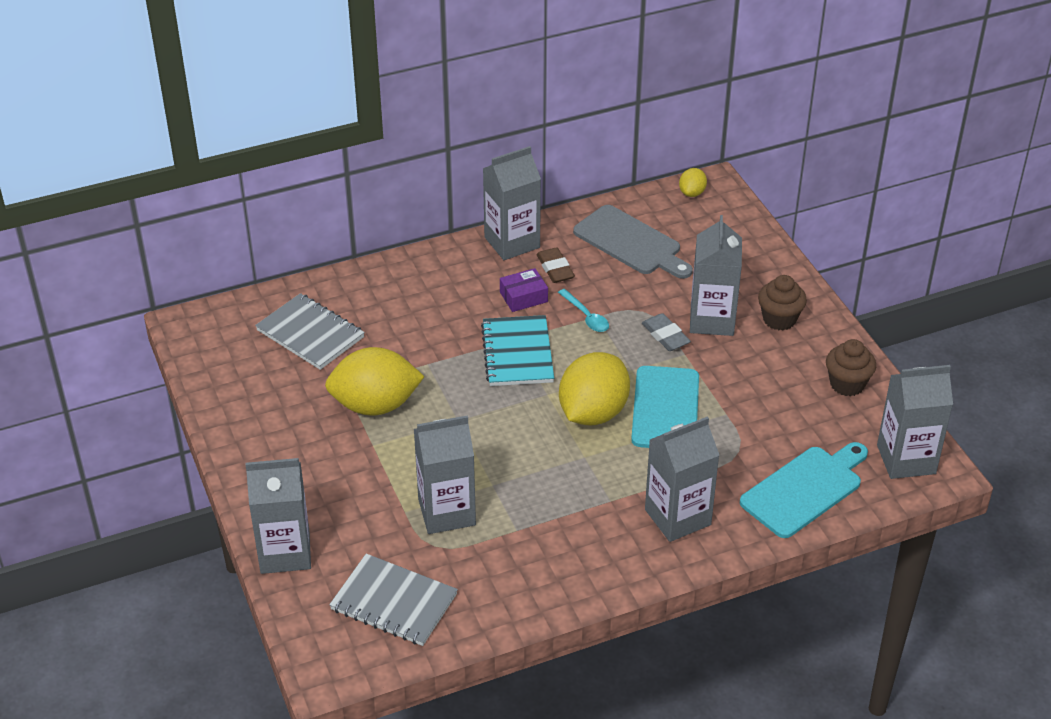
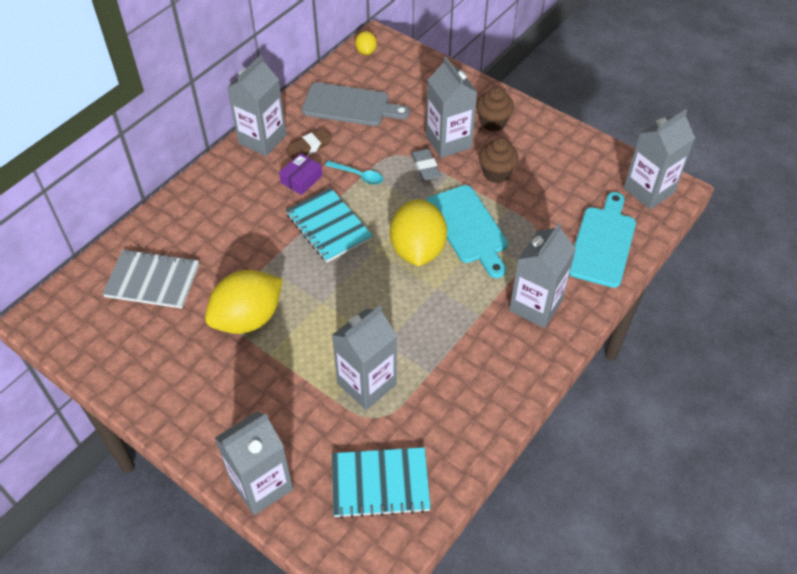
camera: 30 degrees left, 10 degrees up
(394, 602) = (380, 483): grey notebook -> turquoise notebook
(555, 269) = (309, 147): brown eraser -> brown eraser turned 75 degrees counterclockwise
(665, 336) = (425, 167): grey eraser -> grey eraser turned 45 degrees clockwise
(847, 384) = (571, 152): brown cupcake -> brown cupcake (496, 173)

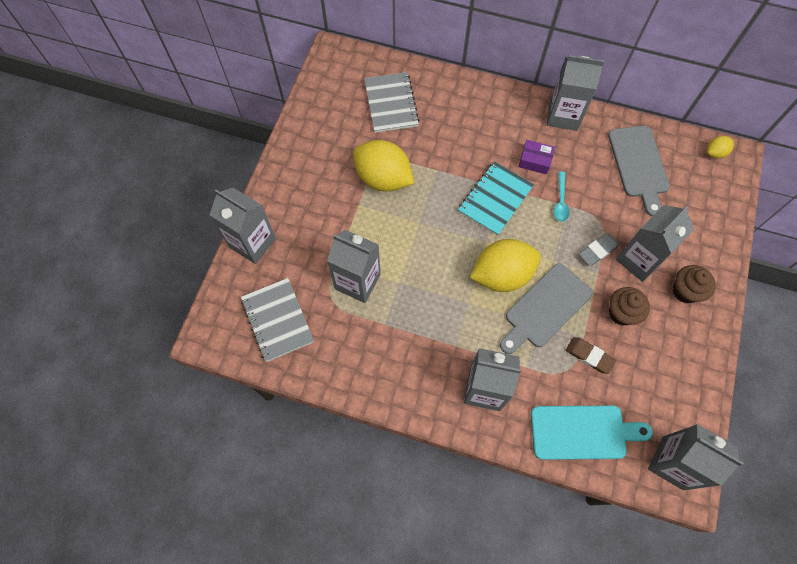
camera: 70 degrees right, 15 degrees up
(309, 147) = (572, 153): brown eraser -> brown eraser (589, 356)
(380, 483) = (277, 320): turquoise notebook -> grey notebook
(468, 227) = (545, 308): turquoise cutting board -> grey cutting board

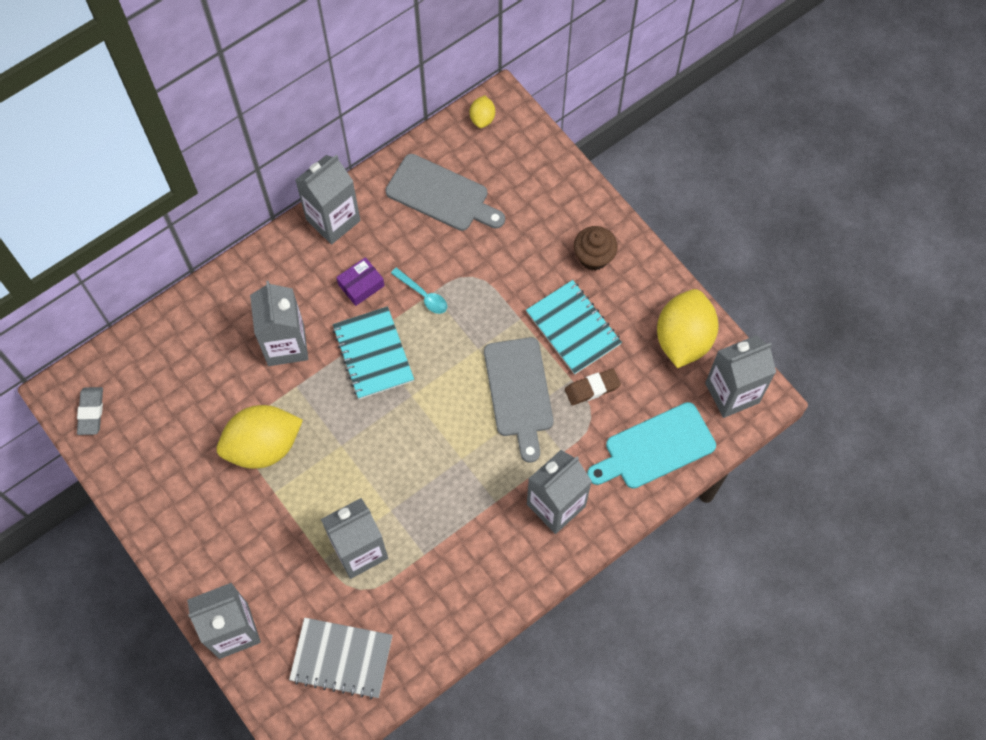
camera: 55 degrees left, 0 degrees up
(391, 104) = (180, 377): grey notebook -> none
(502, 275) = (457, 407): yellow lemon -> yellow lemon (683, 339)
(583, 432) = (655, 447): turquoise cutting board -> turquoise cutting board turned 150 degrees counterclockwise
(597, 251) = (498, 301): grey eraser -> grey eraser (91, 412)
(621, 313) = (573, 328): brown cupcake -> turquoise notebook
(639, 260) = (535, 272): grey carton -> grey carton (286, 345)

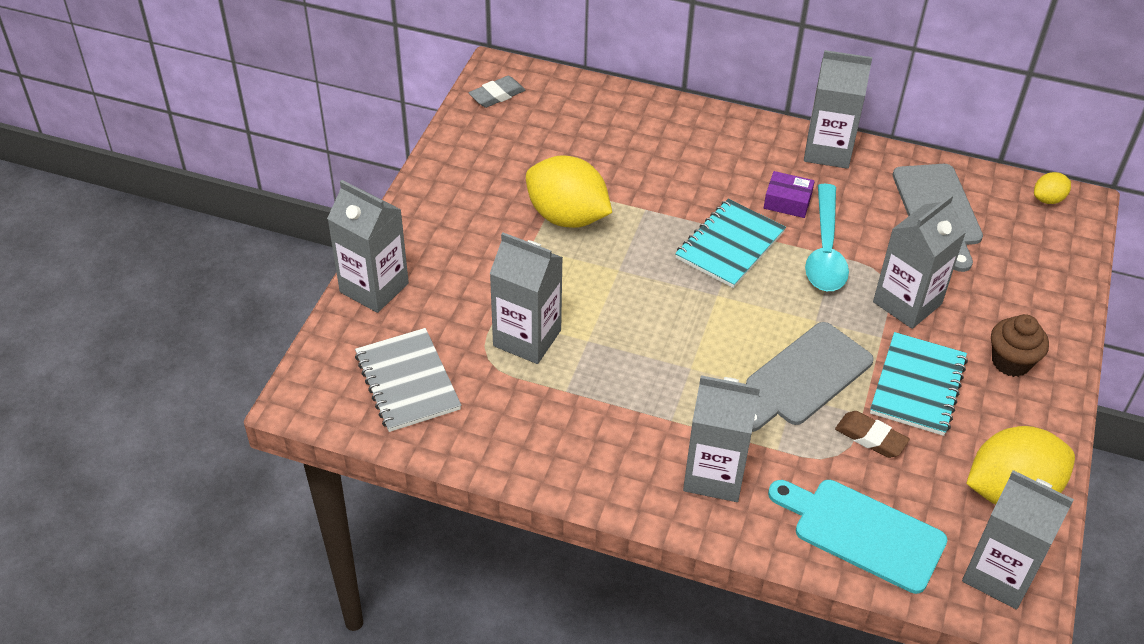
camera: 55 degrees right, 20 degrees down
(286, 345) = (677, 181): grey carton -> grey carton (907, 303)
(423, 295) = (825, 250): turquoise spoon -> turquoise spoon, size x1.87

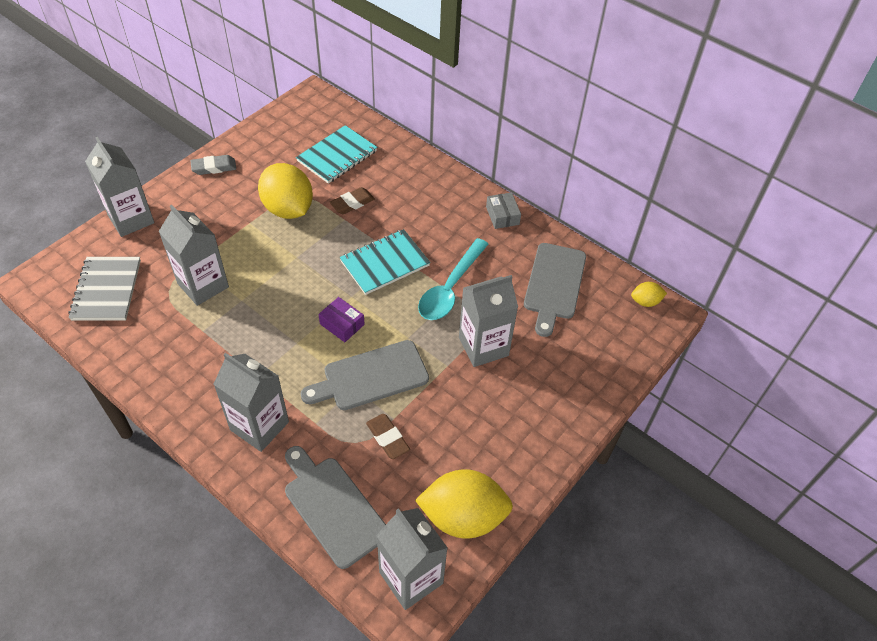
camera: 20 degrees right, 5 degrees up
(497, 95) = (300, 111): grey eraser -> grey eraser (214, 167)
(641, 187) = (352, 203): none -> brown eraser
(787, 202) = (447, 244): purple box -> purple box (342, 324)
(828, 151) = (502, 216): grey carton -> grey box
(863, 532) = (333, 507): turquoise cutting board -> grey cutting board
(917, 386) = (448, 411): turquoise notebook -> turquoise notebook (337, 156)
(1011, 362) = (531, 417): brown cupcake -> none

